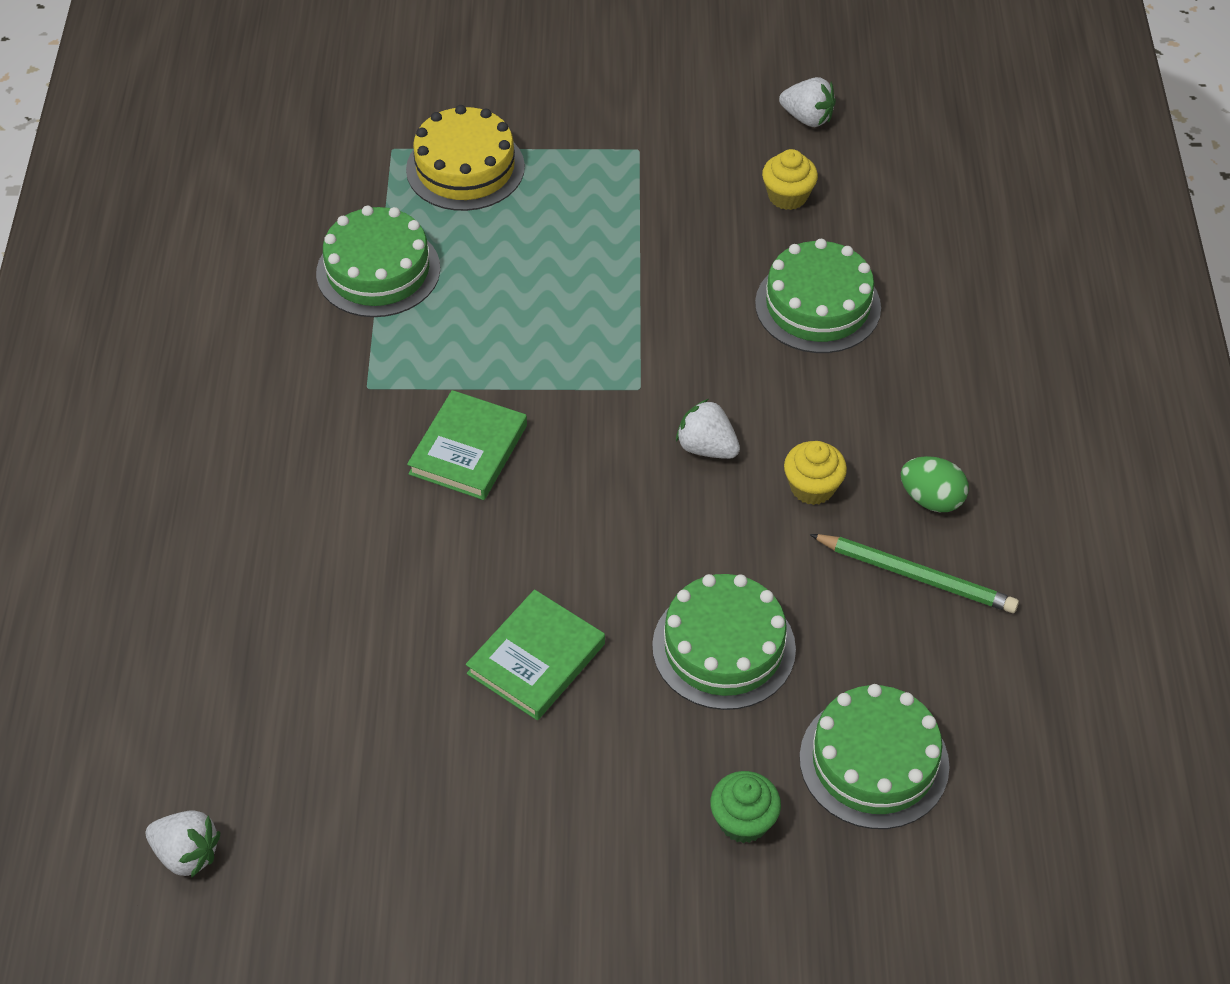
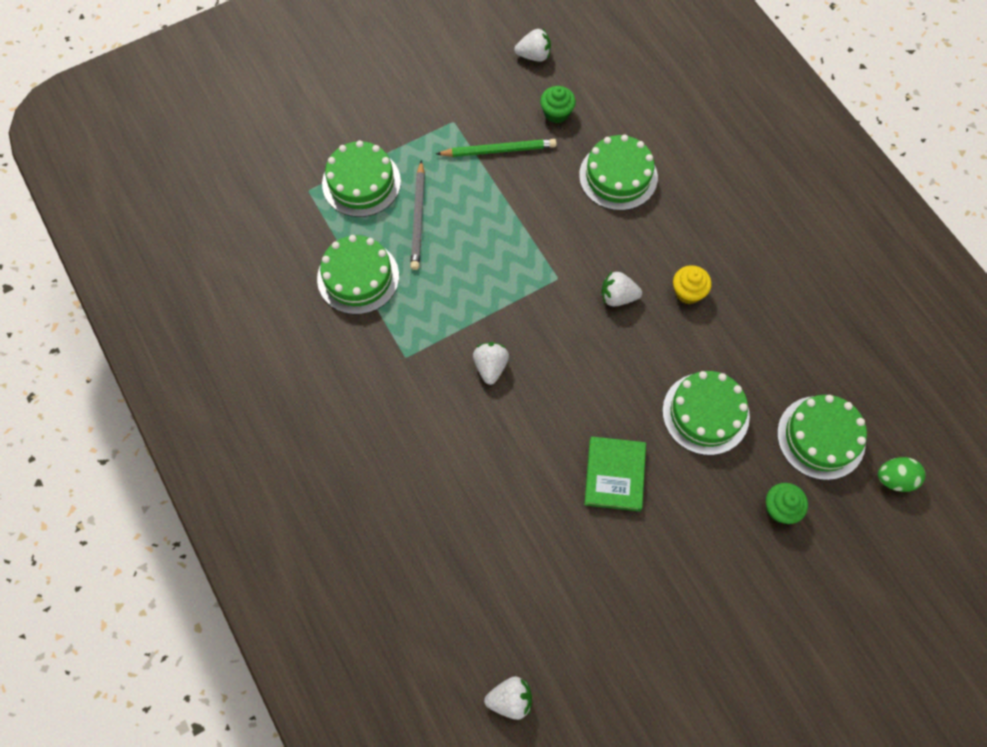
camera: 30 degrees left, 15 degrees up
(465, 168) = (361, 182): yellow cake -> green cake
(468, 450) = (490, 366): green book -> white strawberry
(507, 238) = (418, 218): none -> grey pencil
(787, 196) = (556, 113): yellow cupcake -> green cupcake
(915, 576) = (773, 317): green pencil -> green pencil (498, 150)
(931, 499) = (752, 267): green egg -> green egg (894, 479)

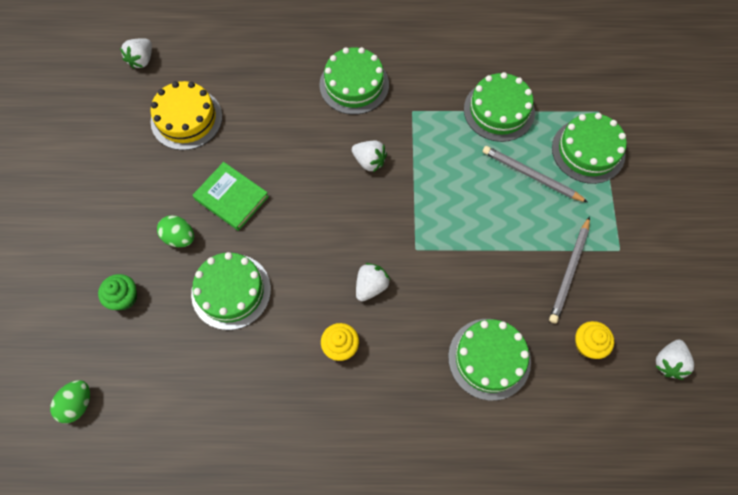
camera: 120 degrees right, 0 degrees up
(498, 150) = (569, 271): green pencil -> grey pencil
(555, 587) = (186, 119): none -> yellow cake
(556, 113) = (588, 344): green cupcake -> yellow cupcake
(688, 498) = (179, 237): none -> green egg
(821, 437) = (150, 368): green cake -> green cake (354, 84)

